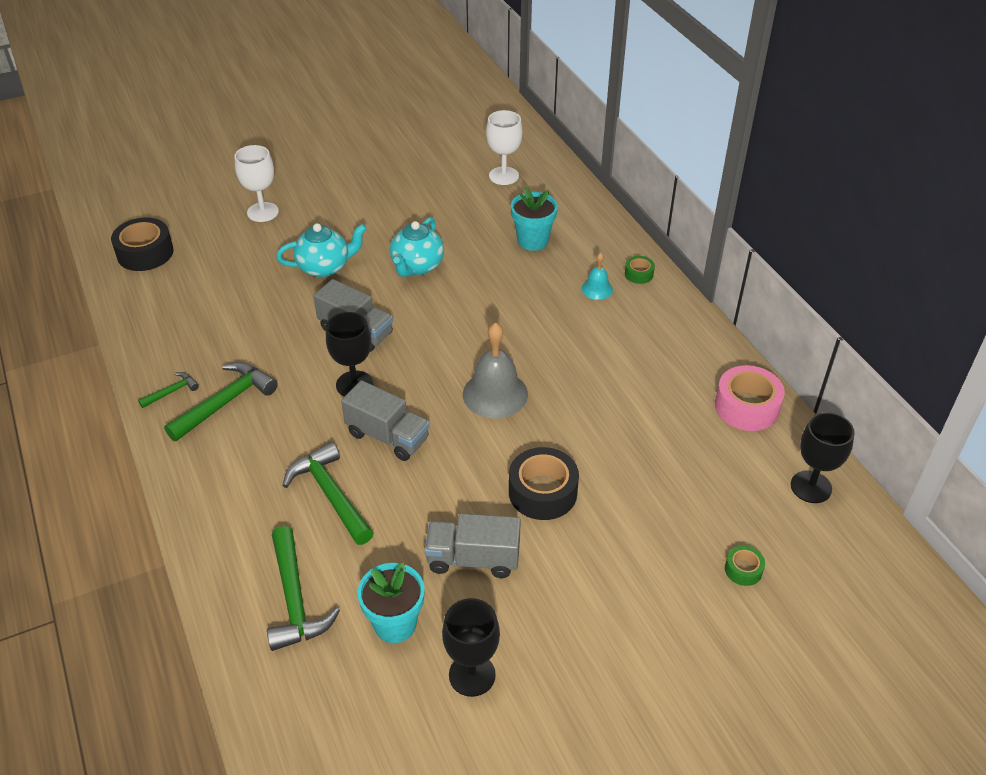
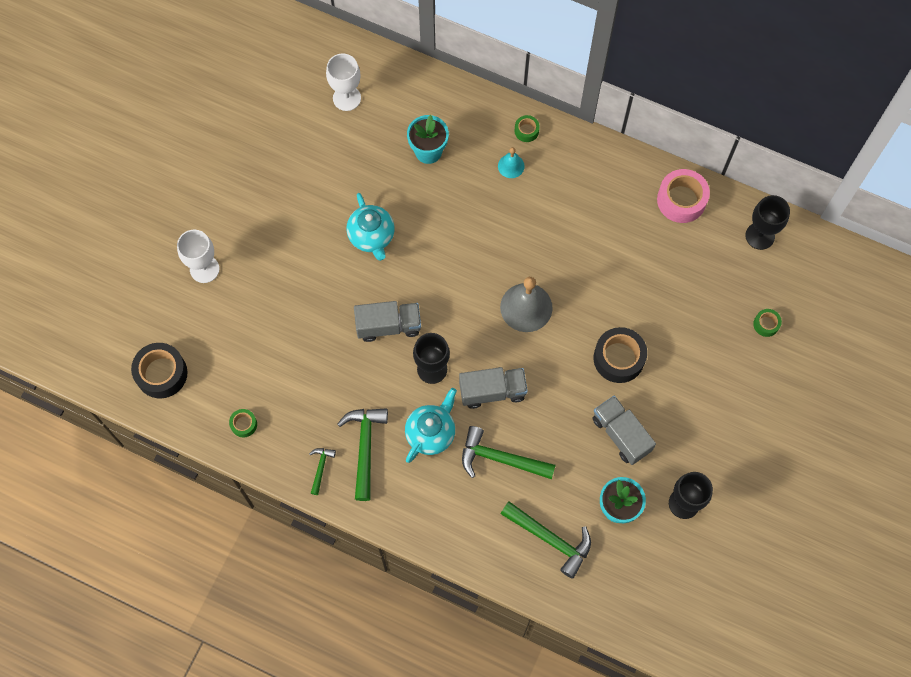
camera: 40 degrees left, 25 degrees up
(156, 322) = (244, 424): none -> green tape
(324, 267) = (308, 287): turquoise teapot -> turquoise teapot (431, 433)
(473, 559) = (621, 434): grey truck -> grey truck turned 90 degrees clockwise

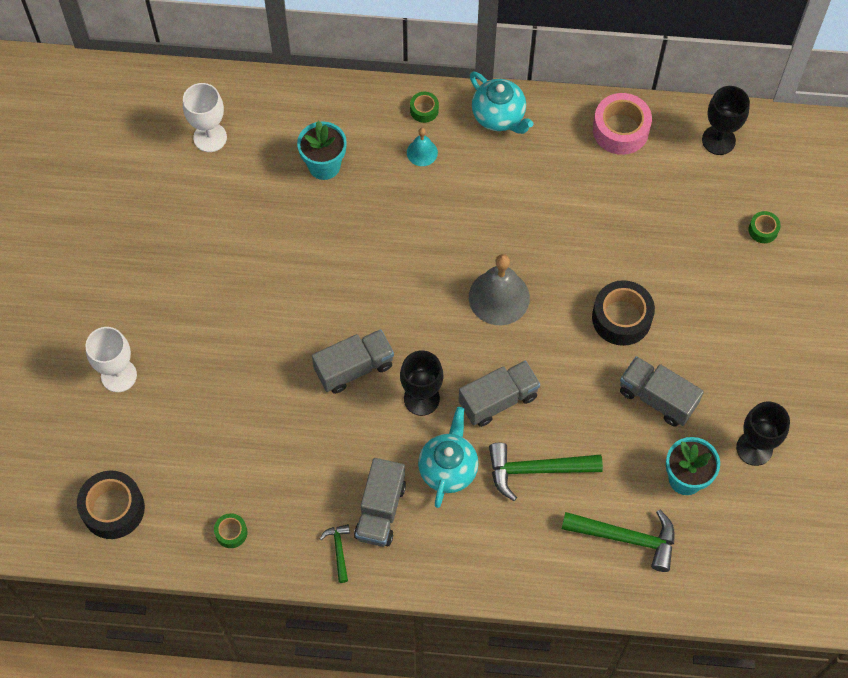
camera: 20 degrees left, 5 degrees down
(365, 448) = (380, 511): green hammer -> grey truck
(372, 237) = (297, 277): turquoise teapot -> turquoise teapot (499, 116)

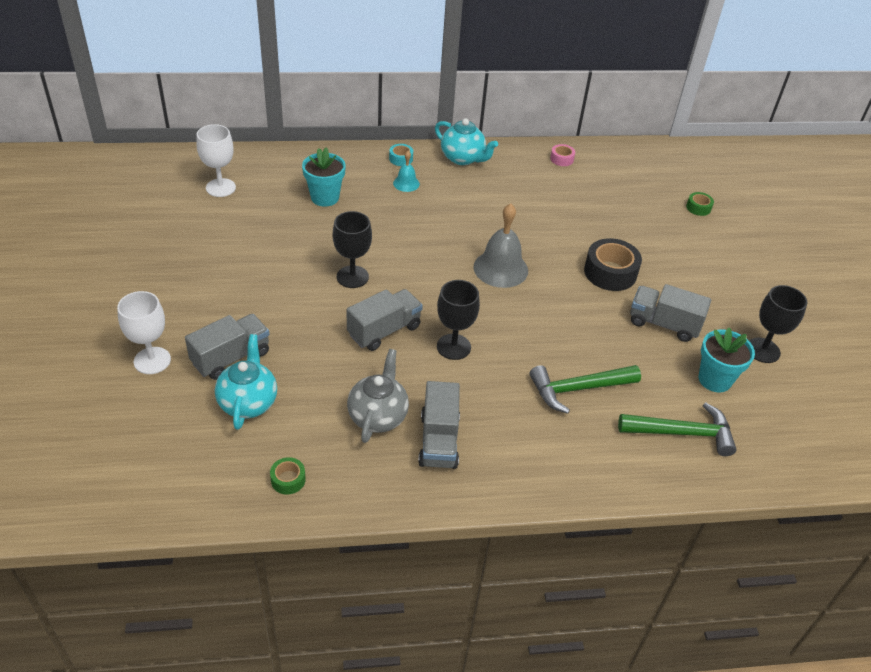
camera: 15 degrees left, 20 degrees down
(113, 509) = (155, 474): black tape -> none
(327, 474) = (378, 416): none -> grey teapot
(339, 550) = (405, 481): green hammer -> none
(424, 110) = (401, 159): green tape -> turquoise tape
(448, 469) = (495, 398): turquoise teapot -> turquoise teapot (248, 402)
(498, 400) = (524, 340): grey truck -> grey truck (231, 358)
(620, 130) = (562, 159): pink tape -> pink tape, size x0.51
(718, 140) = (639, 159): black goblet -> black goblet (352, 277)

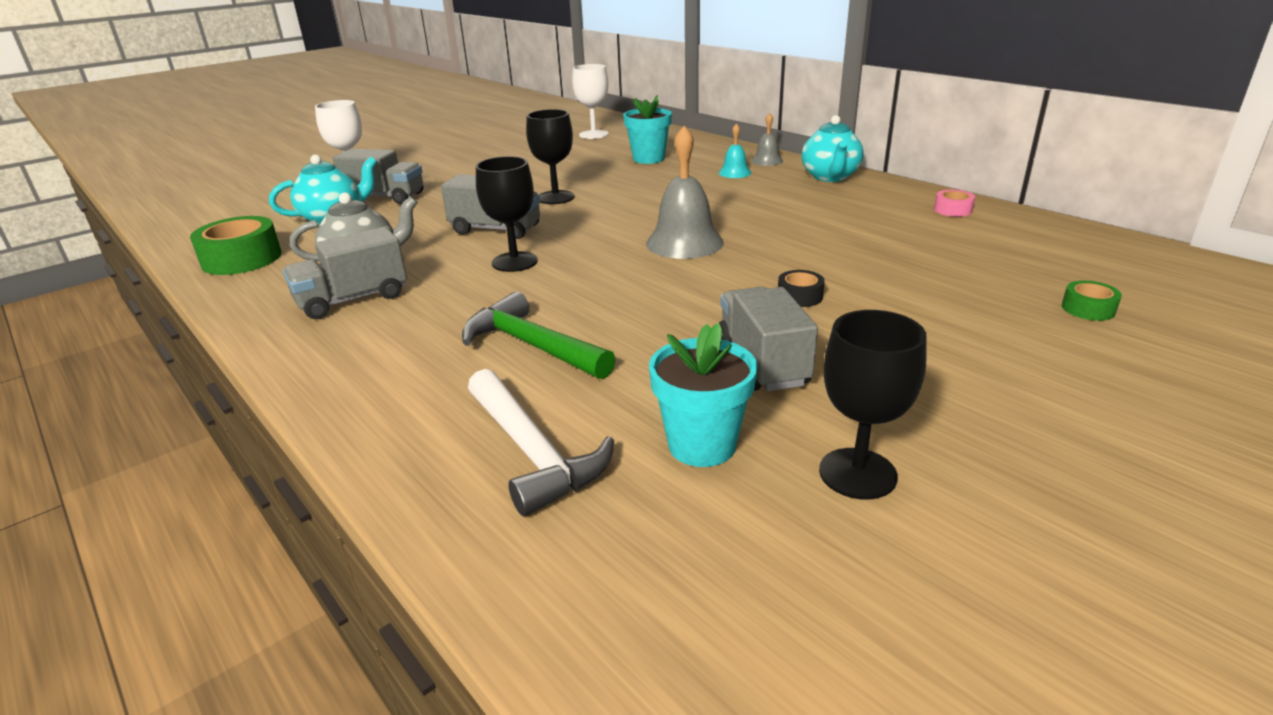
camera: 60 degrees right, 15 degrees down
(288, 480) = (242, 259): green tape -> green tape, size x1.97
(401, 159) = (767, 161): turquoise tape -> grey bell
(610, 272) = (799, 296): black tape -> black tape, size x0.51
(682, 433) = (532, 452): green hammer -> white hammer

